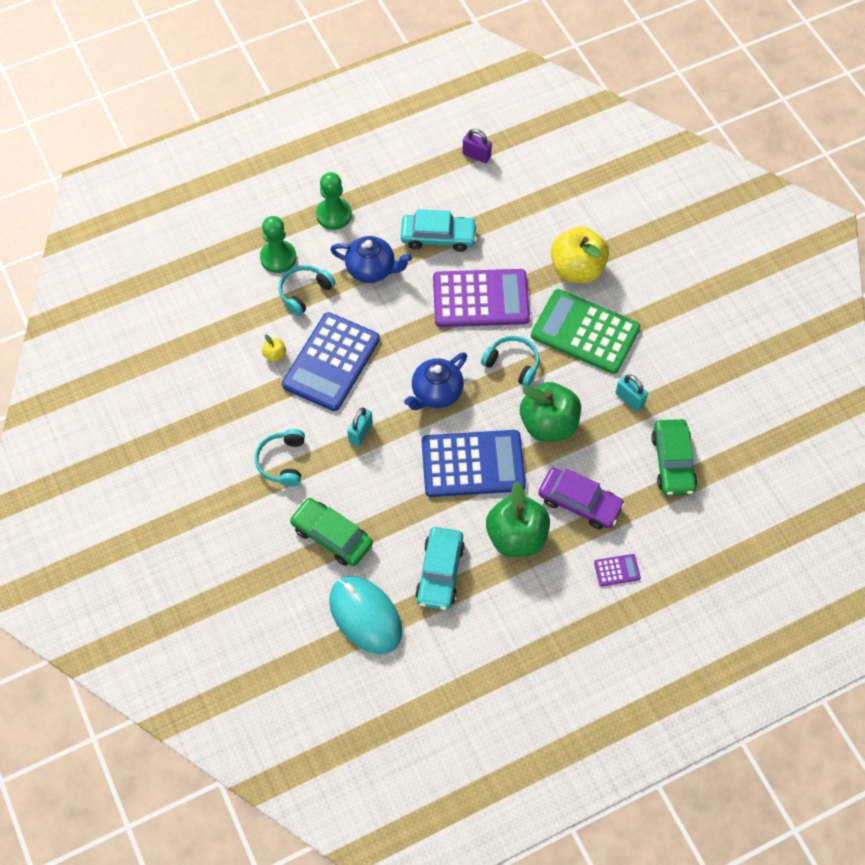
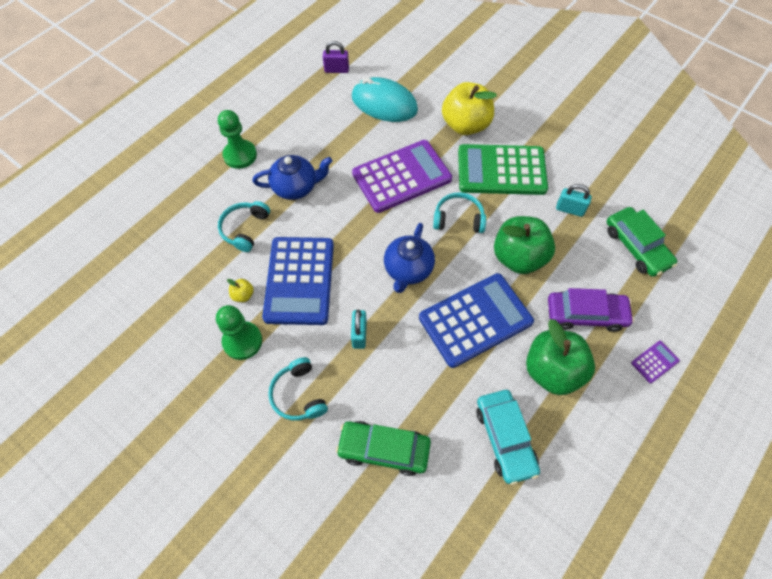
camera: 25 degrees left, 0 degrees up
(278, 258) = (206, 208): green pawn -> green pawn (242, 341)
(365, 616) = (459, 519): turquoise mouse -> turquoise mouse (384, 103)
(438, 237) = (339, 141): turquoise car -> none

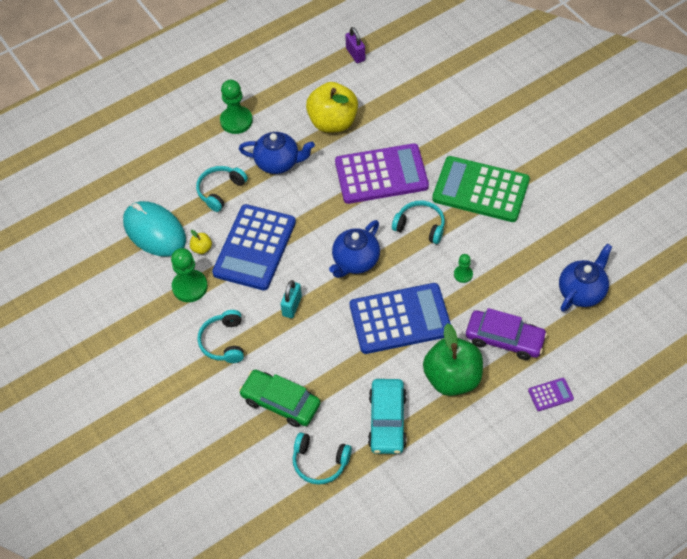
camera: 20 degrees right, 5 degrees down
(336, 70) = (355, 54): purple padlock -> purple padlock turned 45 degrees clockwise
(384, 103) = (390, 99): turquoise mouse -> turquoise mouse (154, 231)
(451, 510) = (320, 462): none -> turquoise headphones
(465, 125) = (463, 137): yellow apple -> yellow apple (333, 122)
(518, 257) = (463, 274): green apple -> green pawn
(569, 209) = (532, 242): turquoise padlock -> none
(636, 247) = (582, 291): green car -> blue teapot

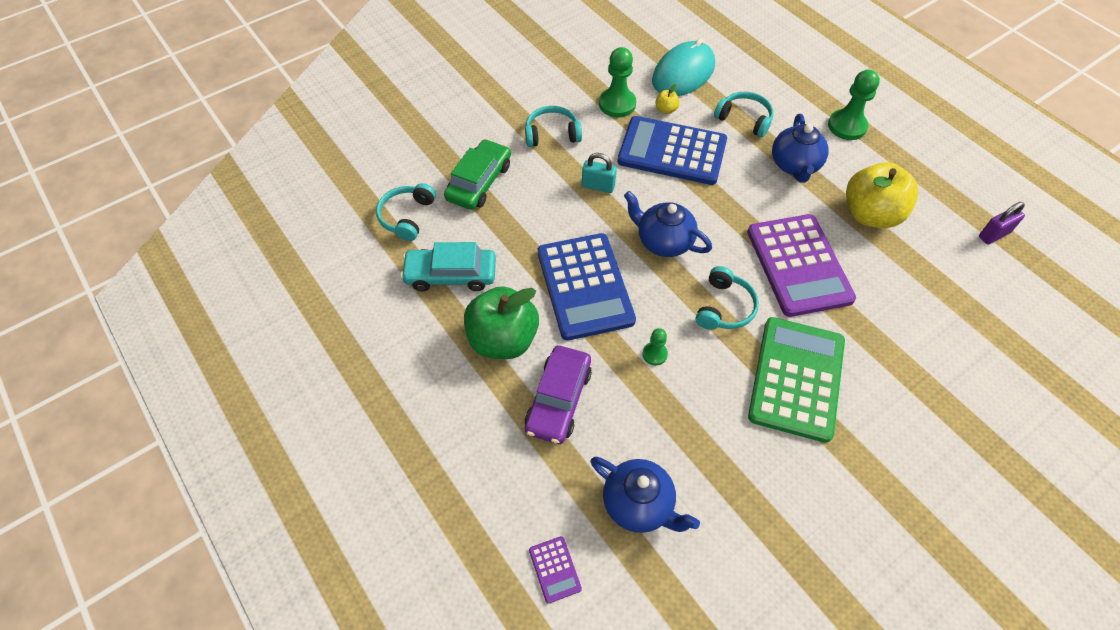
camera: 85 degrees right, 0 degrees up
(550, 394) = (475, 452): purple calculator -> purple calculator (554, 569)

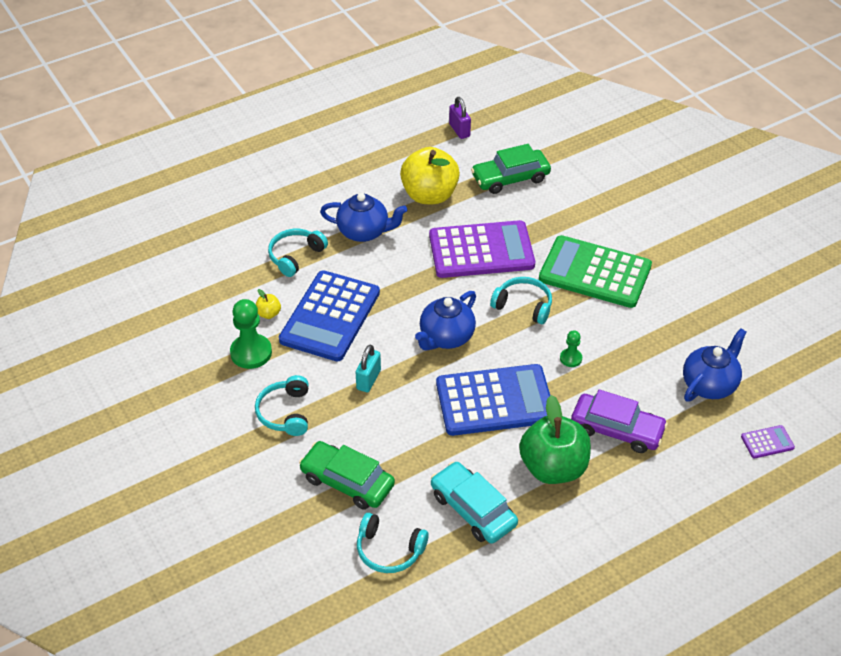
camera: 85 degrees left, 10 degrees down
(451, 275) = (473, 509): turquoise car -> turquoise car turned 135 degrees clockwise
(683, 73) = (216, 293): turquoise mouse -> none
(847, 126) = (320, 188): green pawn -> none
(930, 288) = (510, 178): none -> green car

